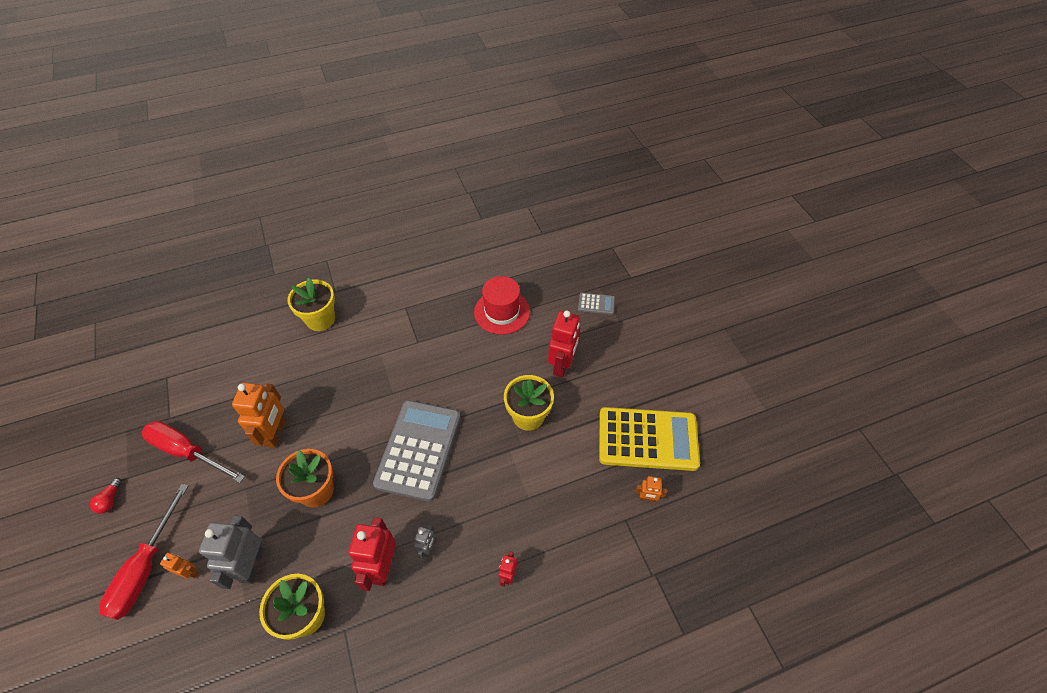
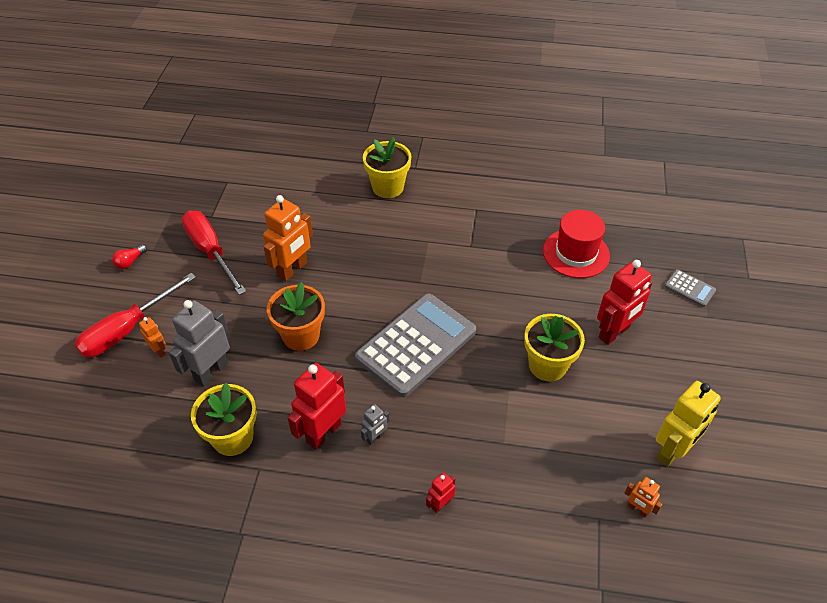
camera: 30 degrees right, 5 degrees down
(647, 439) = (672, 451): yellow calculator -> yellow robot

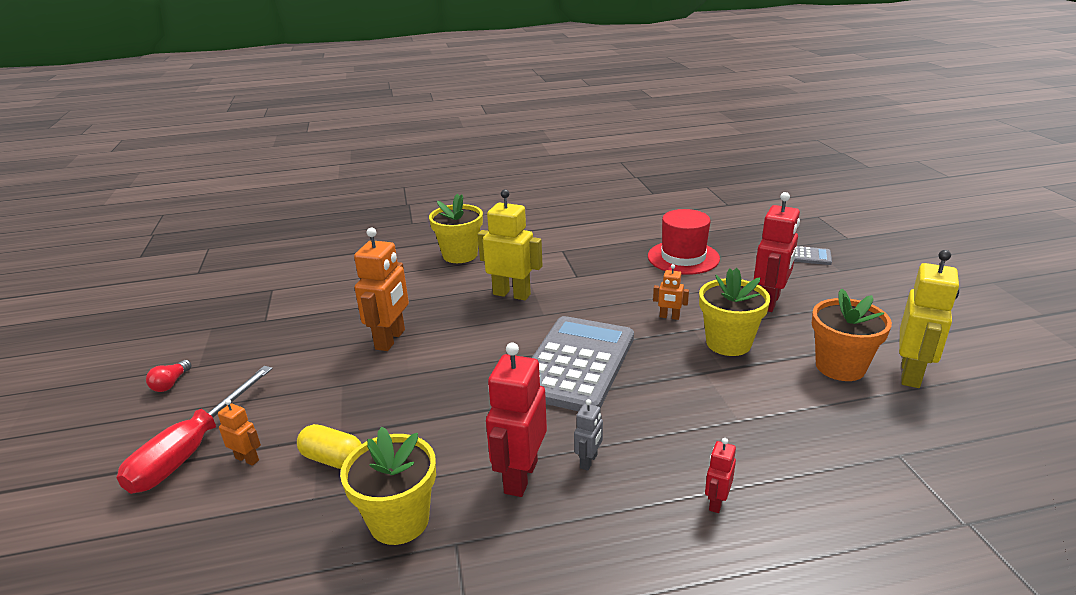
camera: 20 degrees left, 20 degrees down
(210, 251) = (278, 349): red screwdriver -> none
(211, 371) = (332, 459): grey robot -> yellow capsule
(301, 336) = (434, 393): orange flower pot -> orange flower pot (840, 367)
(406, 250) = (512, 294): none -> yellow robot
(637, 509) = (928, 433): orange robot -> orange robot (669, 317)

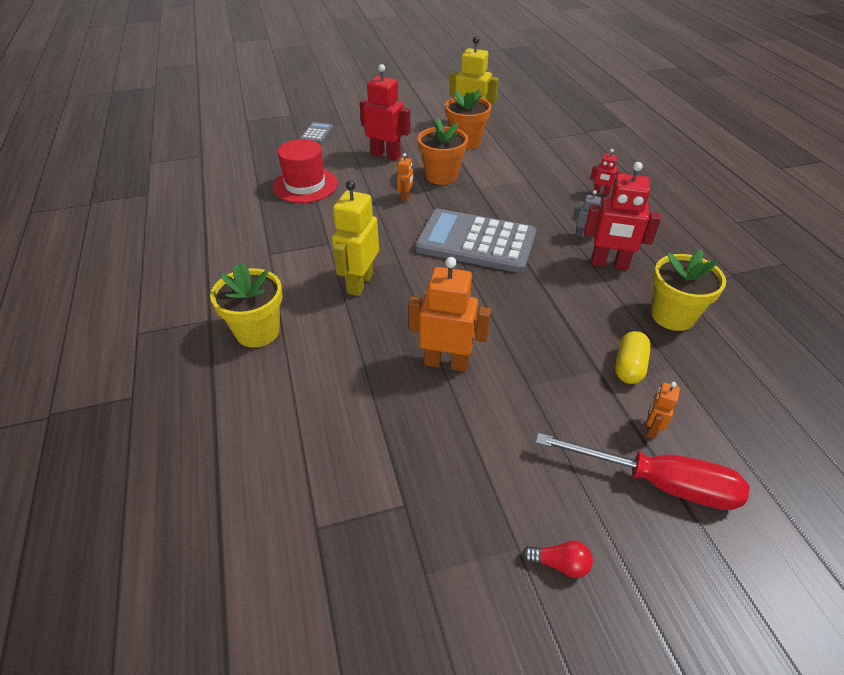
camera: 95 degrees left, 15 degrees up
(728, 343) = (441, 176): yellow flower pot -> orange flower pot

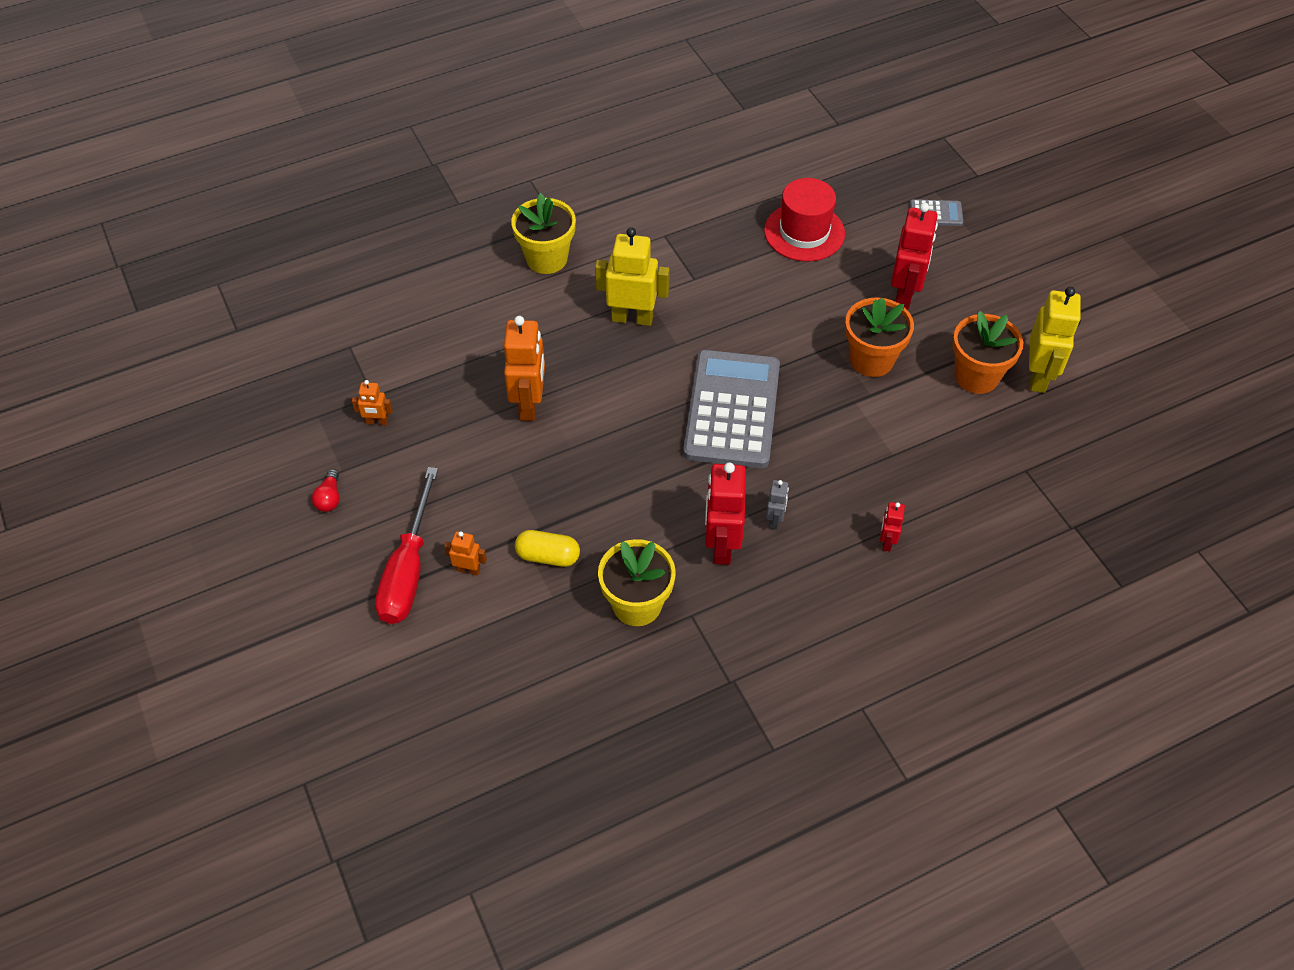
camera: 80 degrees right, 10 degrees up
(405, 197) = (808, 330): orange robot -> orange robot (377, 422)

